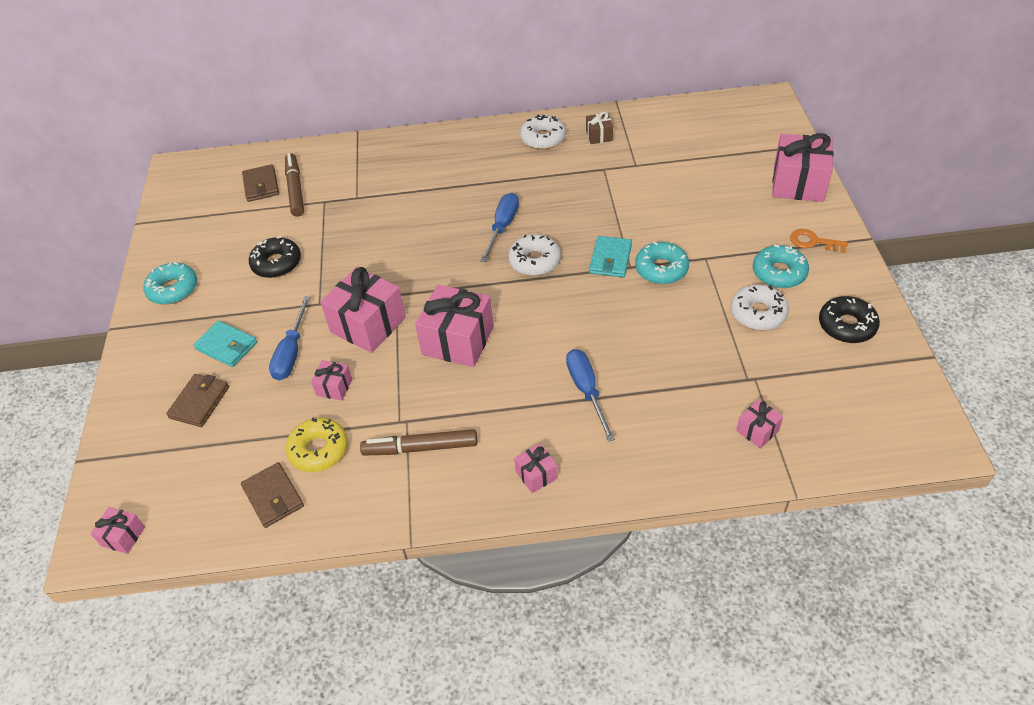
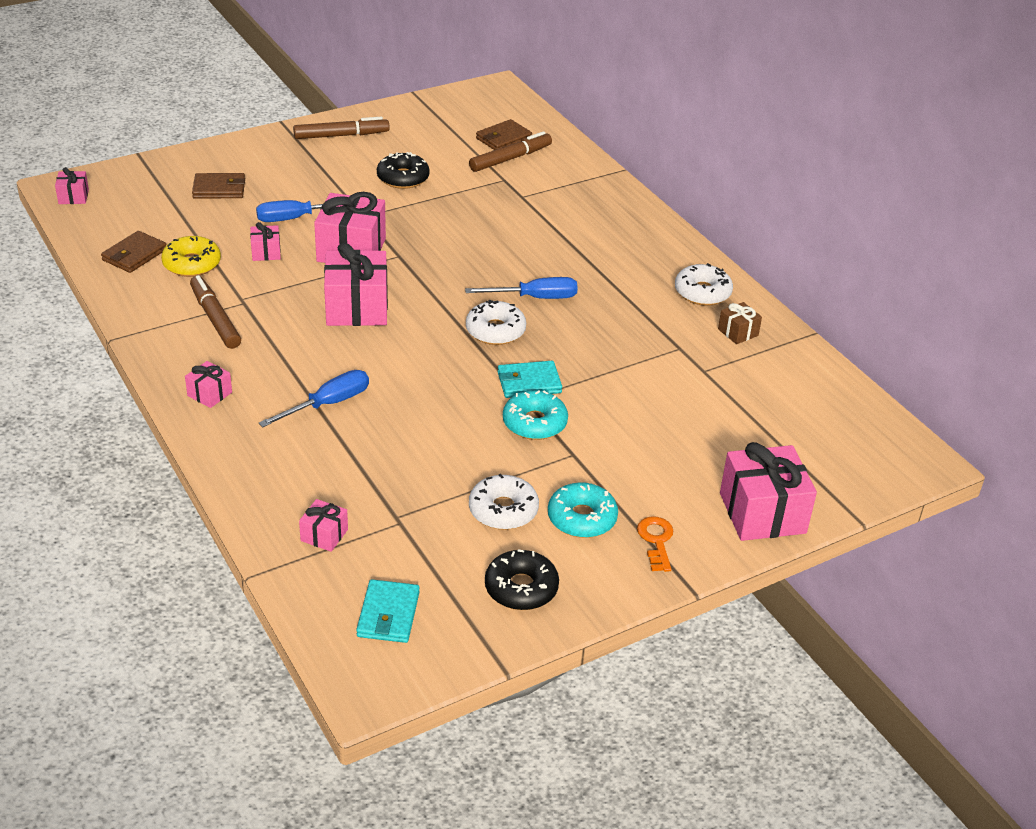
camera: 60 degrees right, 10 degrees down
(173, 289) = (341, 135): turquoise donut -> brown marker
(226, 346) = (288, 183): turquoise wallet -> turquoise wallet (388, 614)

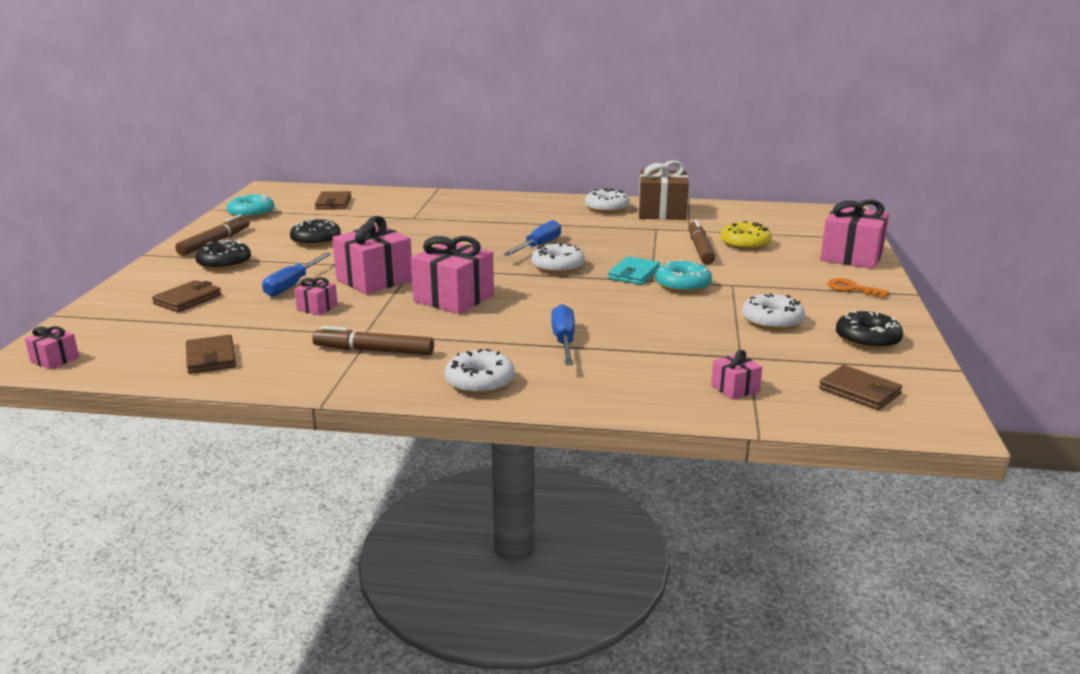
camera: 50 degrees left, 15 degrees down
(192, 264) = (275, 339): yellow donut -> yellow donut (745, 243)
(209, 394) = (480, 382): pink gift -> white donut
(304, 164) = (224, 263): none -> black donut
(388, 614) = (859, 391): turquoise wallet -> brown wallet
(510, 159) = (362, 208): brown marker -> brown marker (700, 249)
(582, 518) = (806, 301): turquoise donut -> turquoise donut (251, 213)
(738, 332) = (661, 212): brown gift -> brown gift, size x2.06

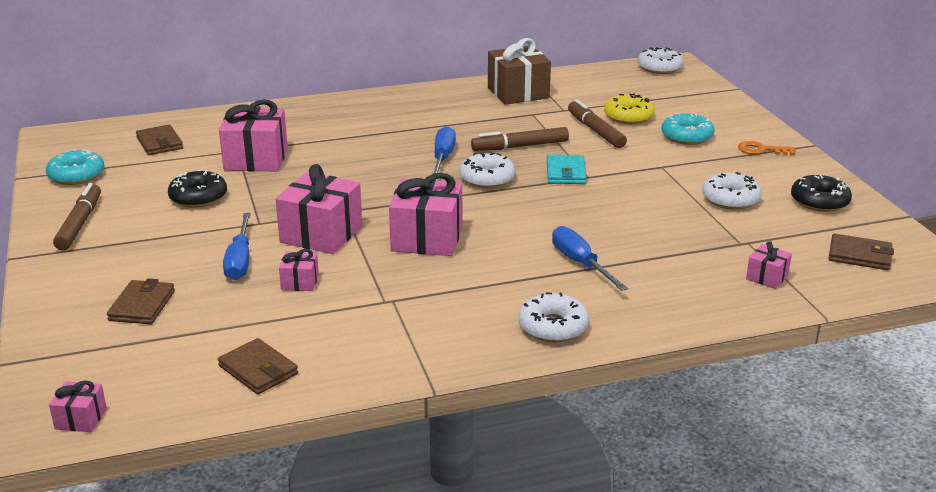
camera: 25 degrees left, 5 degrees up
(224, 263) = (127, 249): black donut -> none
(374, 351) = (416, 319): brown marker -> brown marker (520, 146)
(607, 208) = (460, 97): white donut -> white donut (659, 68)
(682, 285) = (620, 176): turquoise donut -> turquoise donut (687, 136)
(851, 256) = (729, 114): pink gift -> pink gift (256, 159)

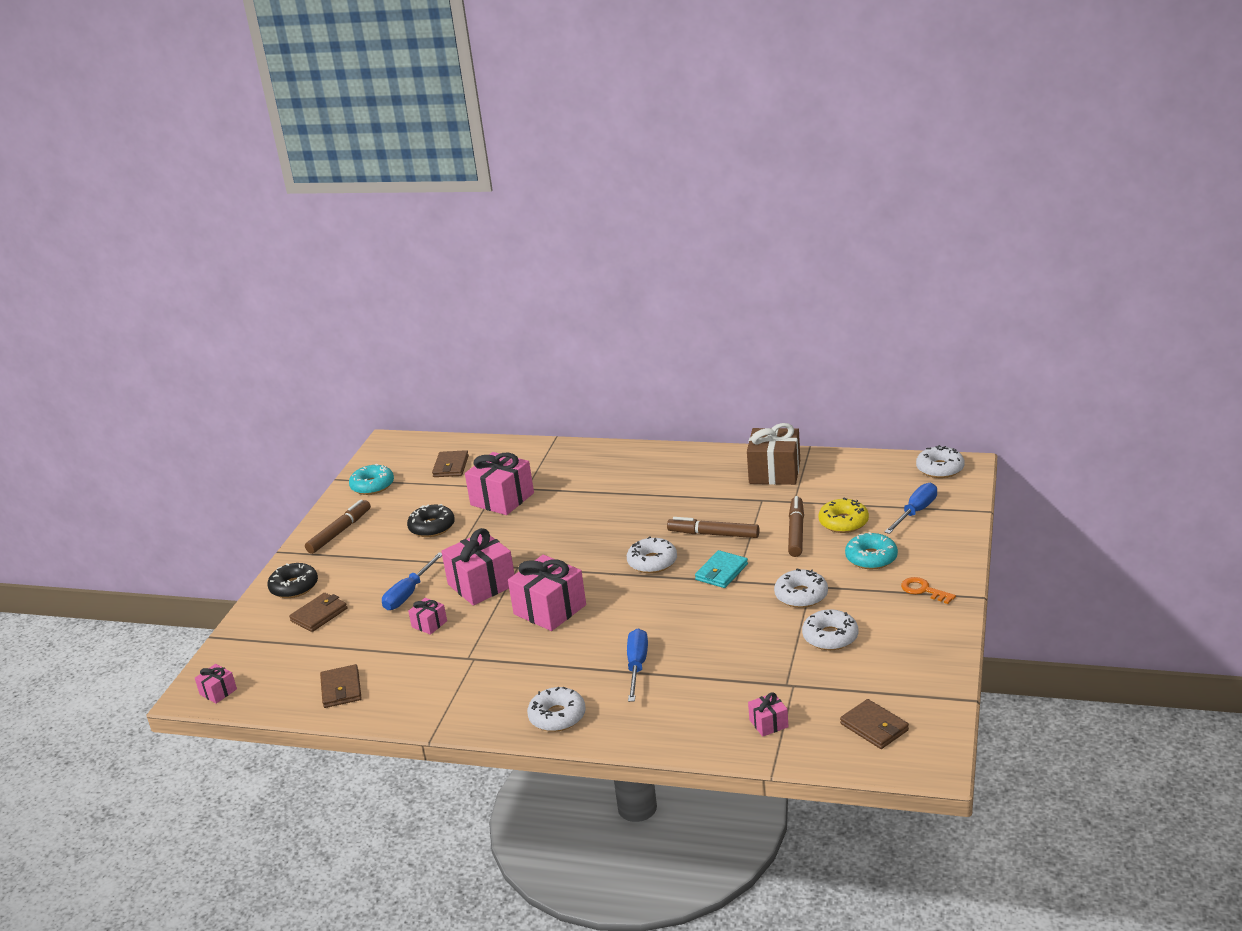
camera: 35 degrees right, 0 degrees up
(443, 158) = (640, 531): blue screwdriver -> blue screwdriver (916, 512)
(663, 175) = (801, 595): none -> white donut
(819, 201) = (908, 661): black donut -> black donut (294, 587)

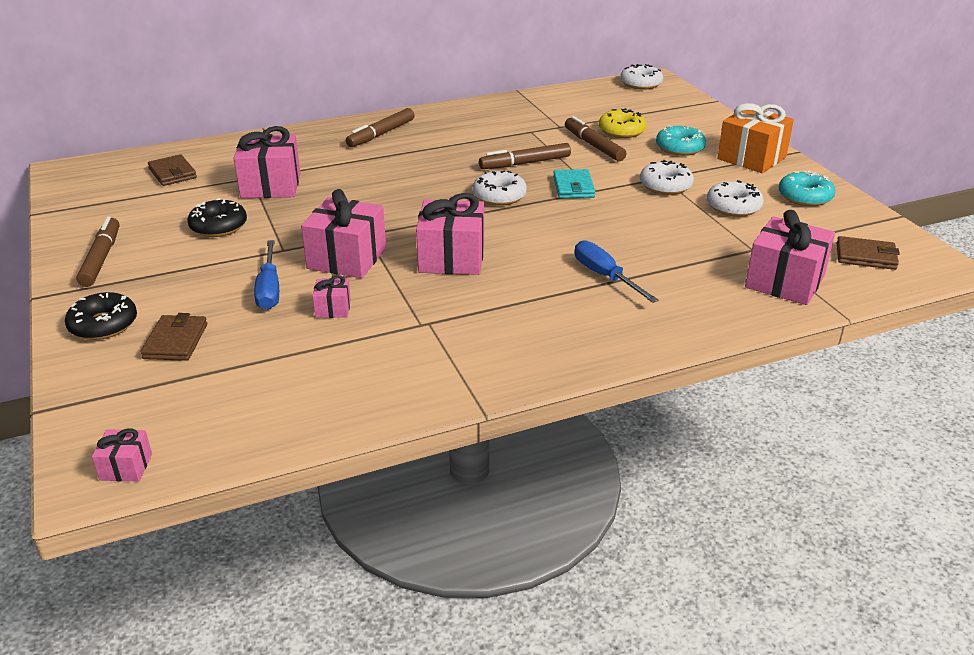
camera: 40 degrees left, 5 degrees up
(341, 689) = (304, 403): brown wallet -> none
(372, 486) = (92, 209): turquoise donut -> turquoise donut (805, 197)
(557, 716) = (591, 342): white donut -> none
(636, 468) = (381, 134): none -> brown marker
(768, 723) = (784, 282): pink gift -> pink gift, size x2.06
(774, 472) = (513, 111): brown gift -> none
(916, 512) = (666, 112): blue screwdriver -> none
(923, 590) = (751, 158): orange key -> orange gift

